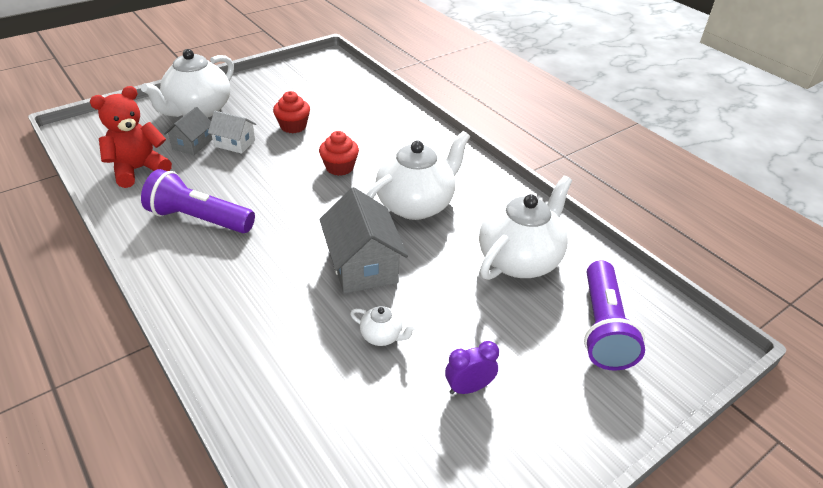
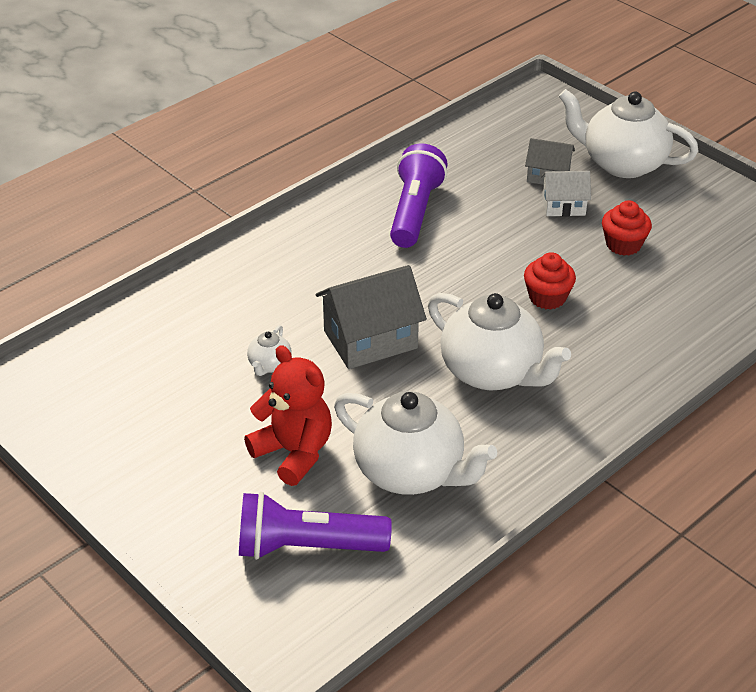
camera: 85 degrees right, 0 degrees up
(138, 169) = (485, 152): red teddy bear -> red teddy bear (294, 453)
(235, 143) = (563, 206): white house -> white house turned 75 degrees clockwise
(468, 387) = (210, 432): purple clock -> none

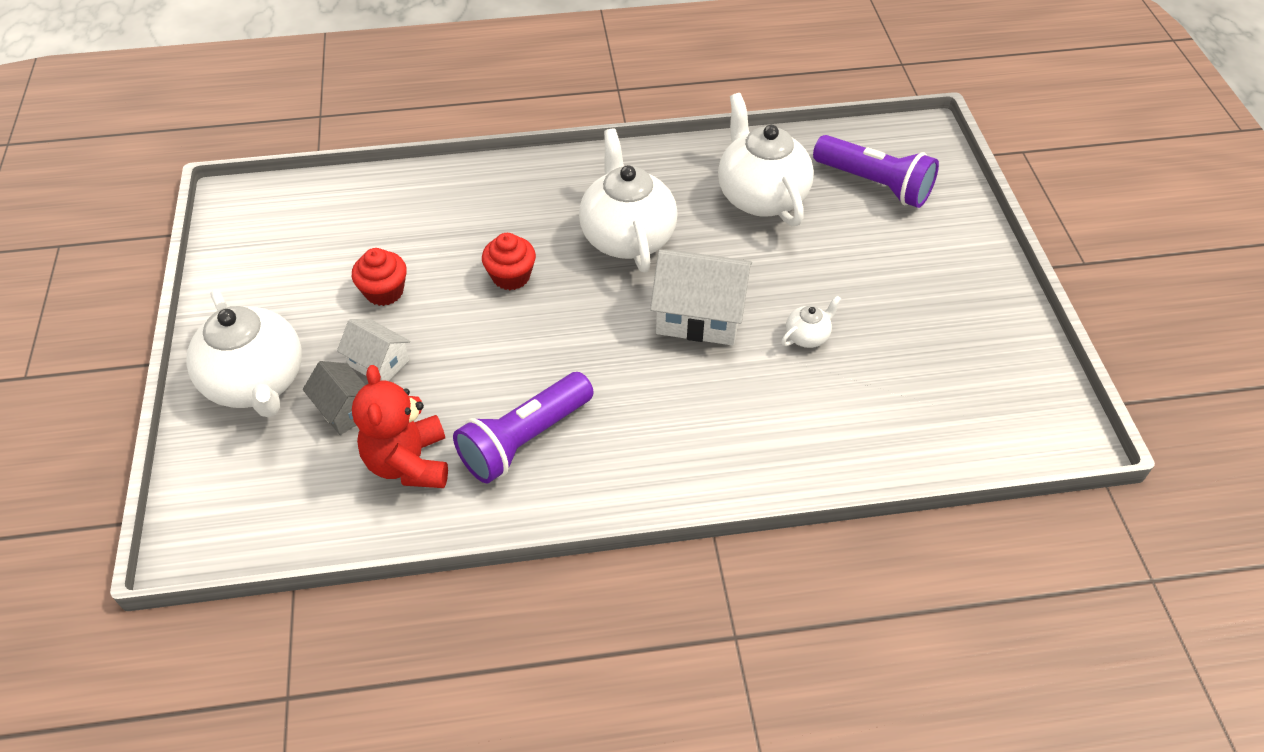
camera: 145 degrees left, 10 degrees up
(294, 453) = (839, 251): red teddy bear -> red teddy bear (409, 463)
(370, 339) = (699, 316): grey house -> white house

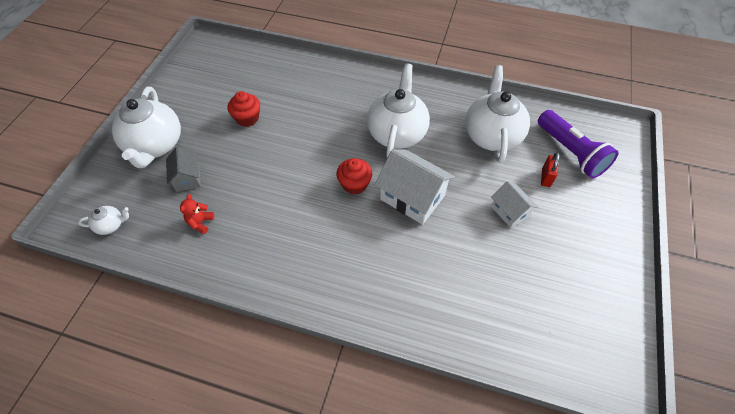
camera: 25 degrees right, 5 degrees up
(379, 363) = (220, 158): white house -> white house (510, 211)
(409, 463) = (200, 223): red teddy bear -> red teddy bear, size x0.49
(511, 276) = (318, 133): red cupcake -> red cupcake (354, 184)
(524, 439) = (269, 235): purple flashlight -> none
(807, 336) = (472, 236): white teapot -> white teapot (111, 225)
(860, 228) = (546, 177): none -> red padlock

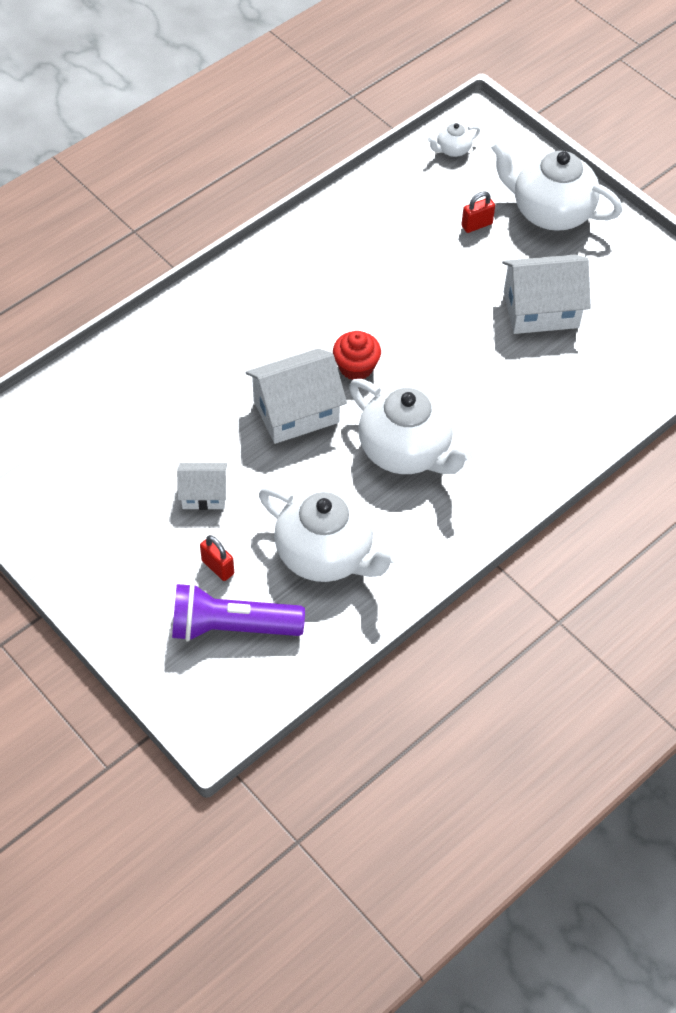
camera: 120 degrees right, 0 degrees up
(111, 225) = (452, 150): white teapot -> white teapot turned 45 degrees clockwise
(187, 178) = (476, 225): grey house -> red padlock
(200, 223) = (403, 217): red teddy bear -> none
(247, 118) = (541, 309): red cupcake -> white house

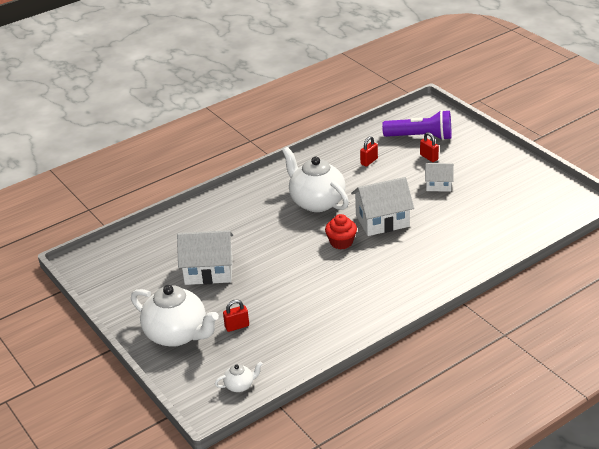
camera: 170 degrees left, 20 degrees down
(326, 554) = (369, 161): white teapot -> red padlock

